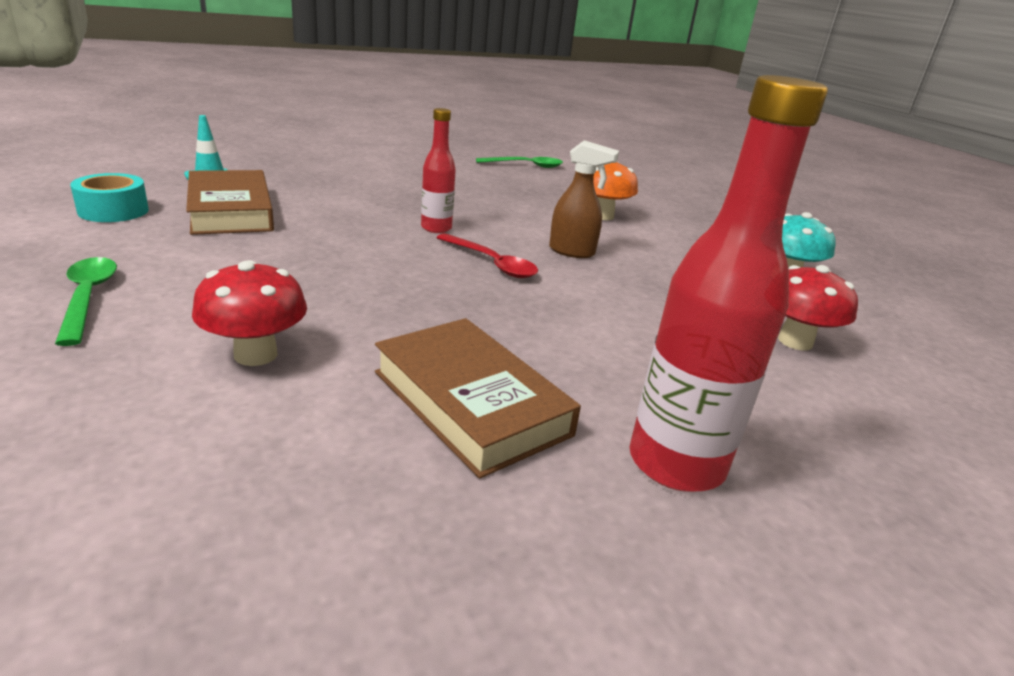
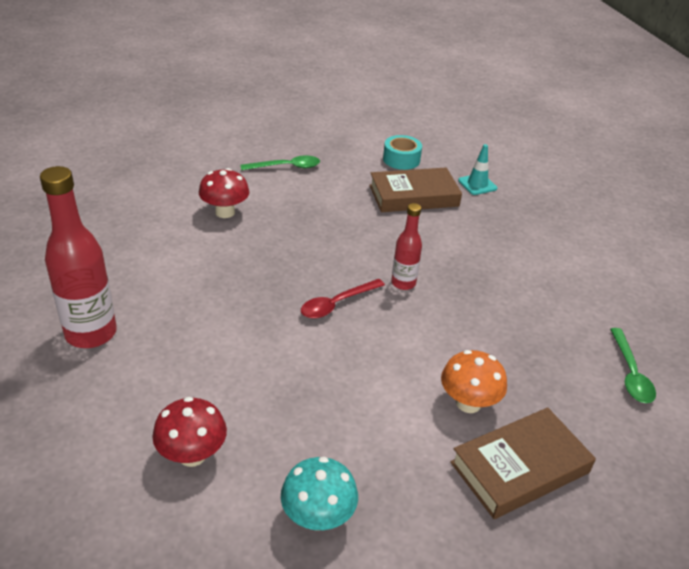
camera: 100 degrees right, 10 degrees up
(470, 403) = (165, 272): brown book -> brown book (519, 467)
(572, 252) = (365, 356): brown spray bottle -> none

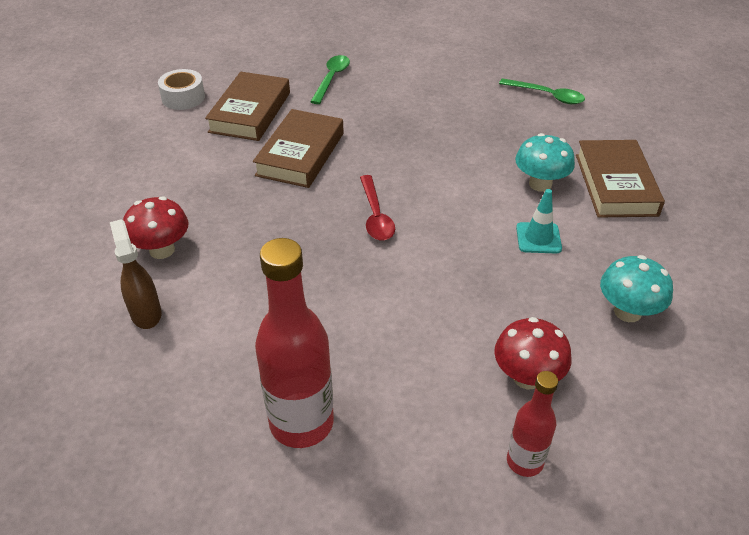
camera: 60 degrees left, 5 degrees up
(160, 228) = (146, 313): none -> brown spray bottle
(286, 167) = (119, 177): green spoon -> green spoon (331, 79)
(383, 238) = (300, 154): none -> brown book
(401, 159) = (183, 97): turquoise tape -> white tape
(403, 283) = (374, 165): red bottle -> red bottle (524, 461)
(468, 403) = (540, 184): orange mushroom -> turquoise mushroom
(477, 184) = (266, 71): turquoise traffic cone -> turquoise traffic cone (538, 238)

